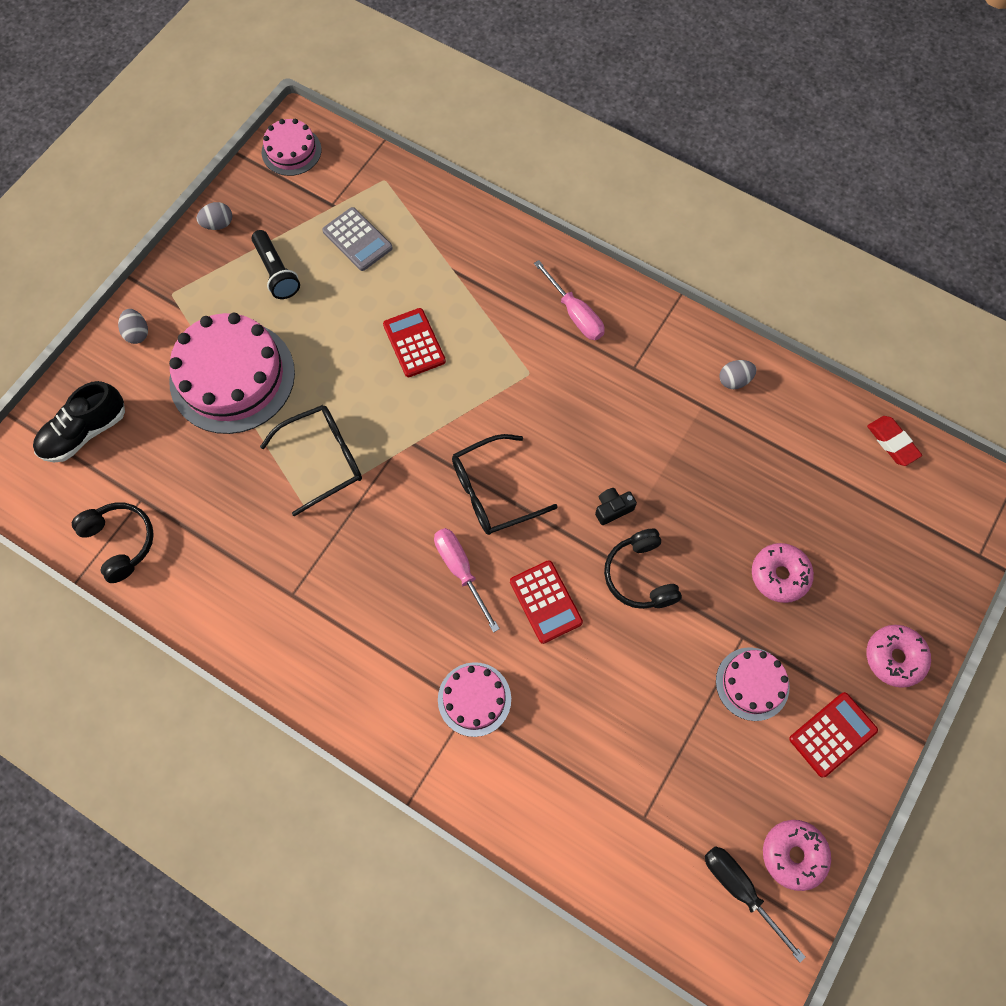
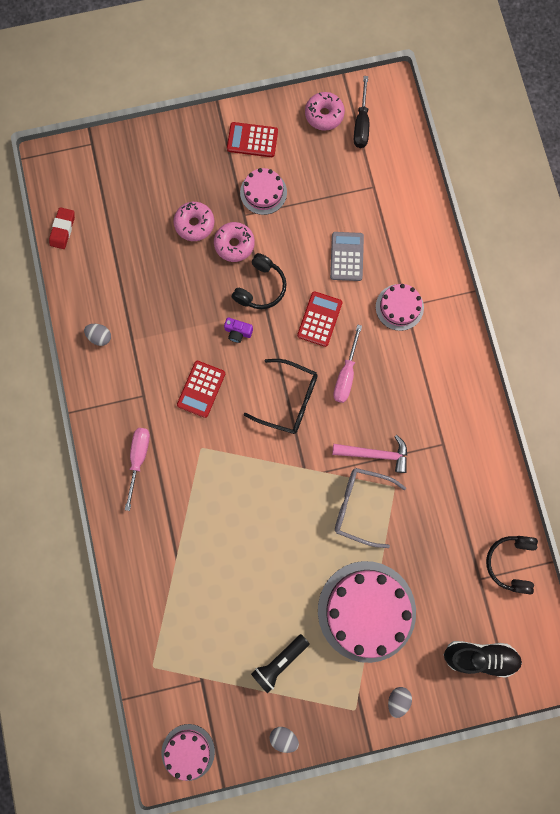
camera: 135 degrees left, 10 degrees up
(276, 272) = (279, 661): black flashlight -> black flashlight turned 150 degrees counterclockwise
(323, 459) = (360, 506): black glasses -> grey glasses
(354, 520) = (375, 454): none -> pink hammer
(357, 239) = (210, 636): grey calculator -> grey calculator (346, 256)
(414, 343) = (245, 530): red calculator -> red calculator (201, 389)
(612, 508) = (238, 332): black camera -> purple camera
(894, 657) = (186, 142): pink donut -> pink donut (234, 244)

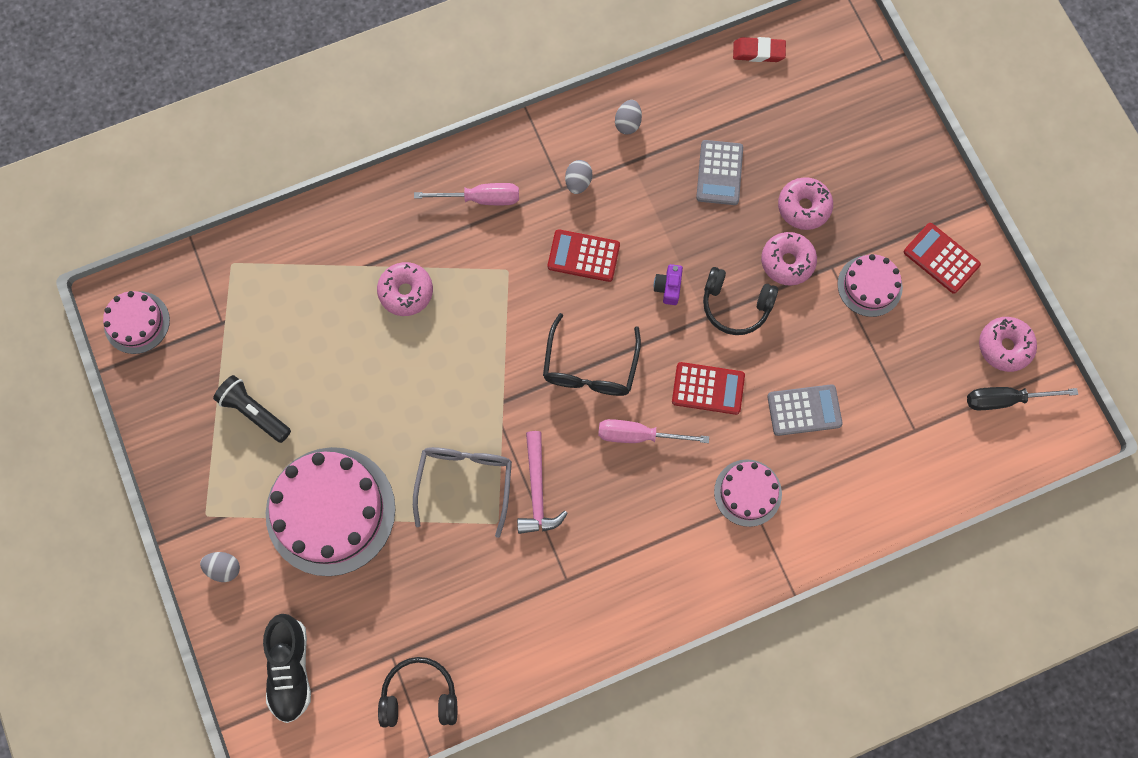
camera: 80 degrees right, 5 degrees down
(155, 278) = (719, 173): none -> grey calculator
(204, 529) = (406, 292): none -> pink donut
(252, 140) = (941, 258): red calculator -> red calculator turned 45 degrees counterclockwise
(283, 737) = (165, 432): grey egg -> grey egg (578, 182)

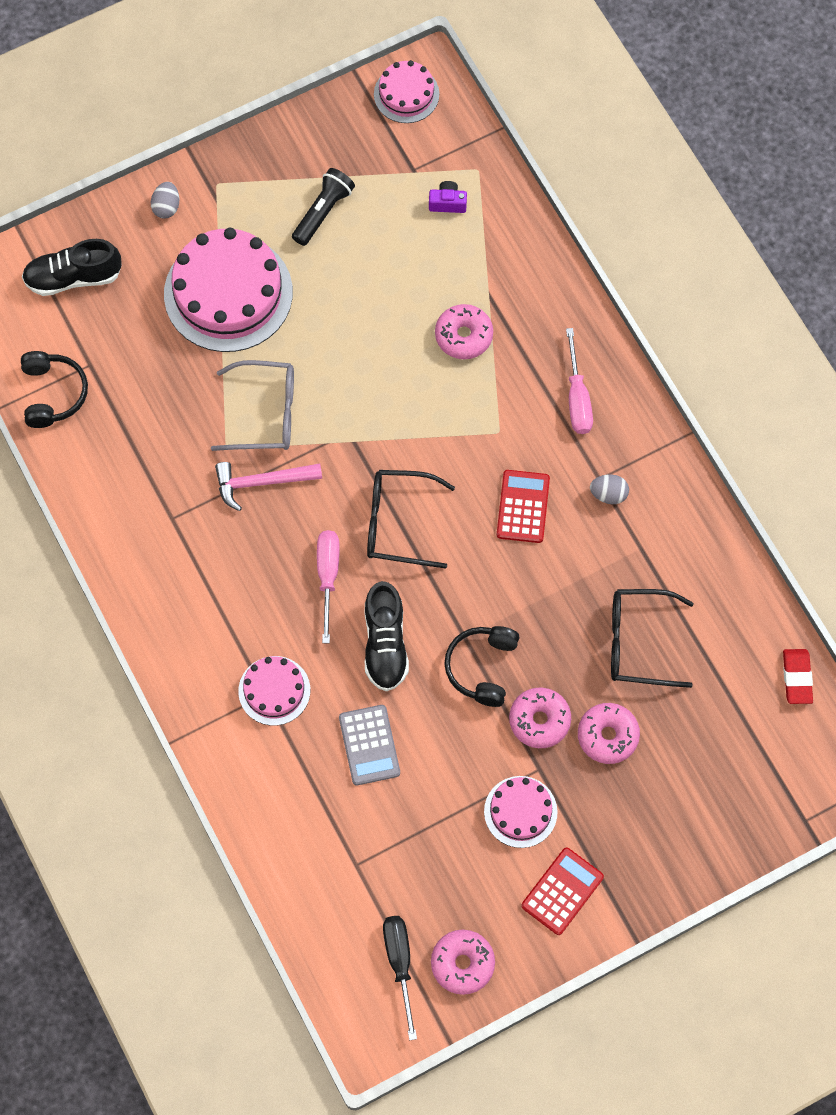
camera: 85 degrees right, 5 degrees down
(628, 123) = (686, 541): grey egg -> none
(668, 287) = (496, 596): purple camera -> purple camera (447, 203)
(708, 388) = (385, 644): red calculator -> black shoe
(719, 173) = (638, 642): grey calculator -> black glasses

